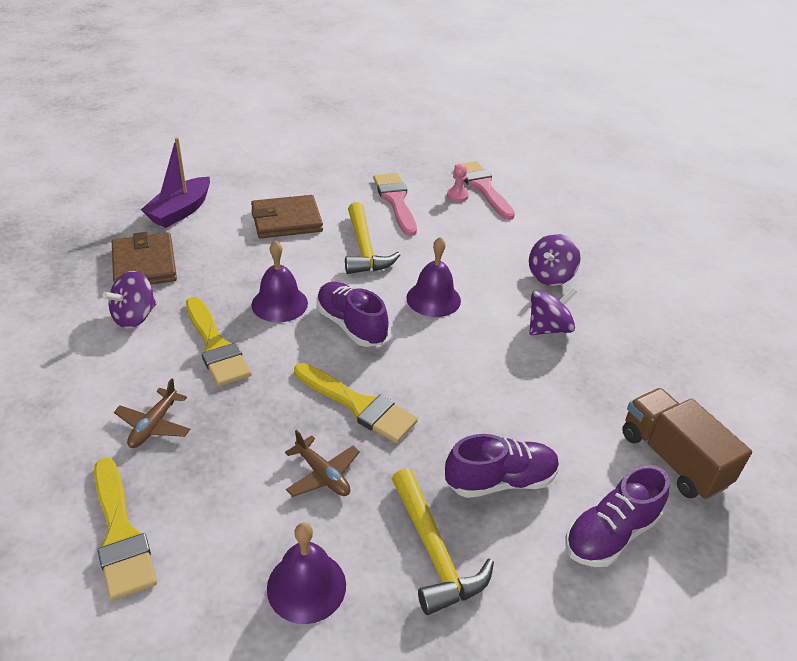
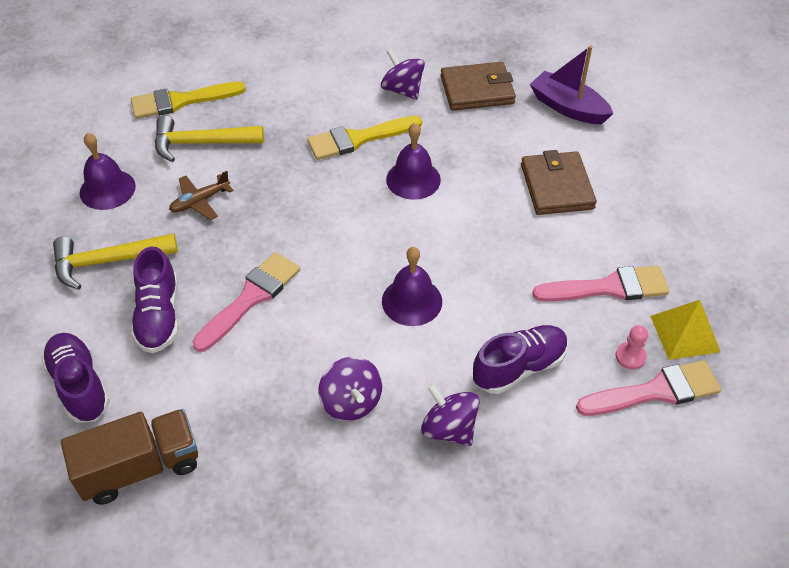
camera: 100 degrees right, 10 degrees up
(154, 425) = (274, 109): brown plane -> none
(351, 325) = (375, 229): purple shoe -> purple shoe (519, 367)
(358, 405) = (269, 228): yellow brush -> none
(364, 249) = (504, 249): yellow hammer -> yellow hammer (201, 143)
(430, 173) = (685, 333): none -> yellow pyramid
(456, 407) = (251, 298): none -> pink brush

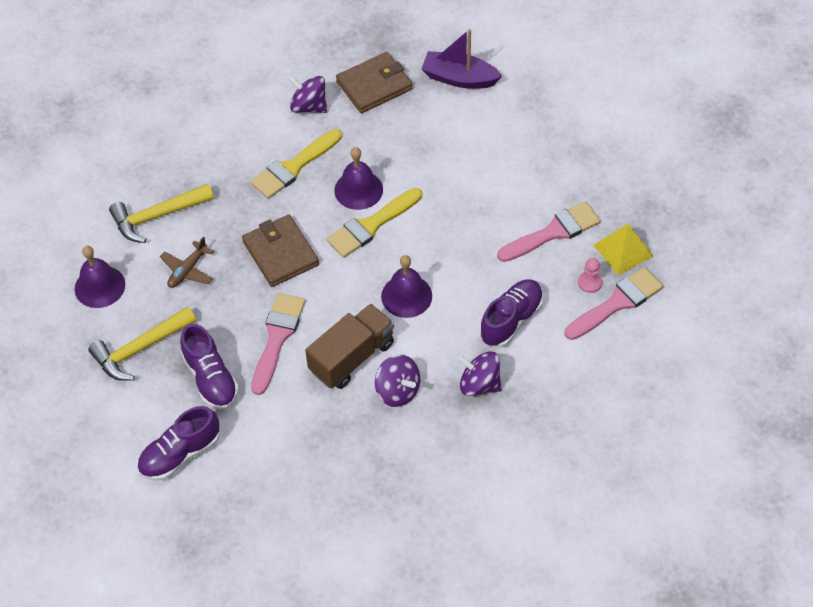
camera: 20 degrees left, 5 degrees up
(79, 385) = (180, 454): purple shoe -> purple shoe turned 75 degrees counterclockwise
(140, 467) = (265, 495): brown truck -> brown truck (352, 357)
(181, 101) = (115, 181): yellow brush -> yellow brush (371, 225)
(557, 186) = (479, 157): brown wallet -> brown wallet (280, 253)

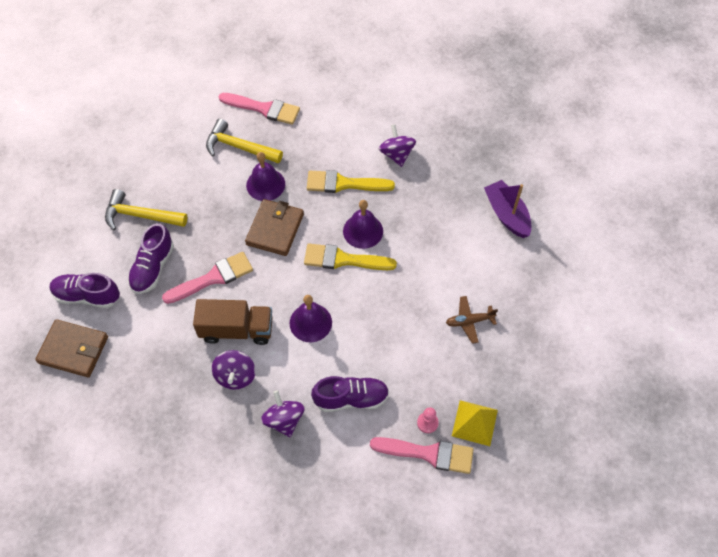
camera: 45 degrees right, 5 degrees up
(100, 286) = (164, 161): purple bell -> purple bell (265, 184)
(188, 270) = (217, 193): brown plane -> brown plane (469, 321)
(374, 85) = (449, 174): brown wallet -> brown wallet (73, 350)
(553, 232) = (445, 367): pink brush -> pink brush (264, 109)

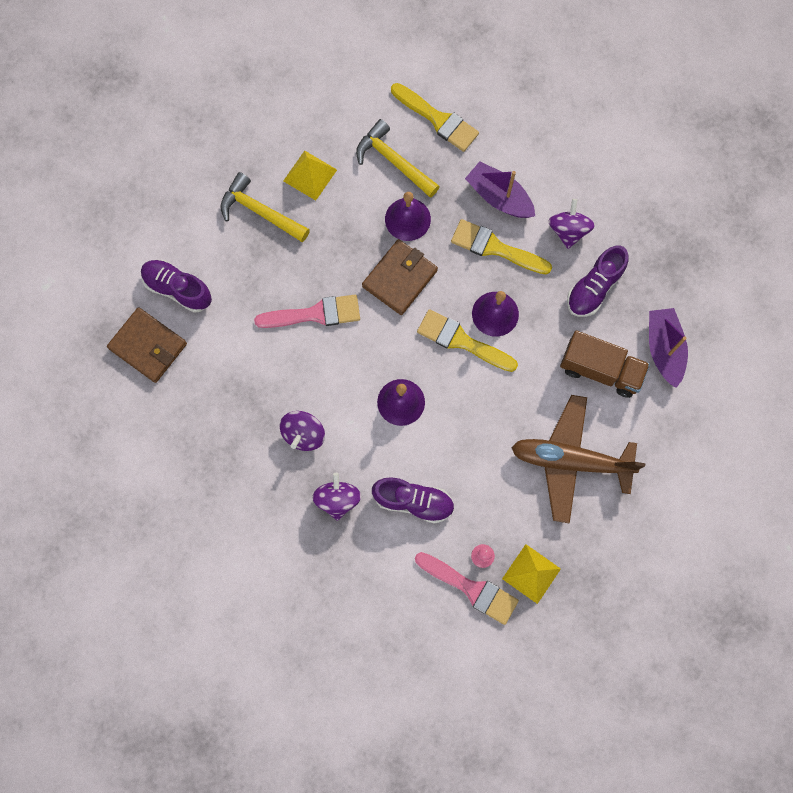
camera: 20 degrees right, 15 degrees up
(153, 268) = (255, 279): purple shoe -> purple shoe (594, 288)
(174, 177) = (310, 175): none -> yellow pyramid
(237, 330) = (321, 383): brown truck -> brown truck (600, 370)
(264, 109) = (438, 119): pink brush -> yellow brush
(333, 147) = (499, 197): none -> purple boat
(469, 321) = (570, 461): brown plane -> brown plane, size x2.18

